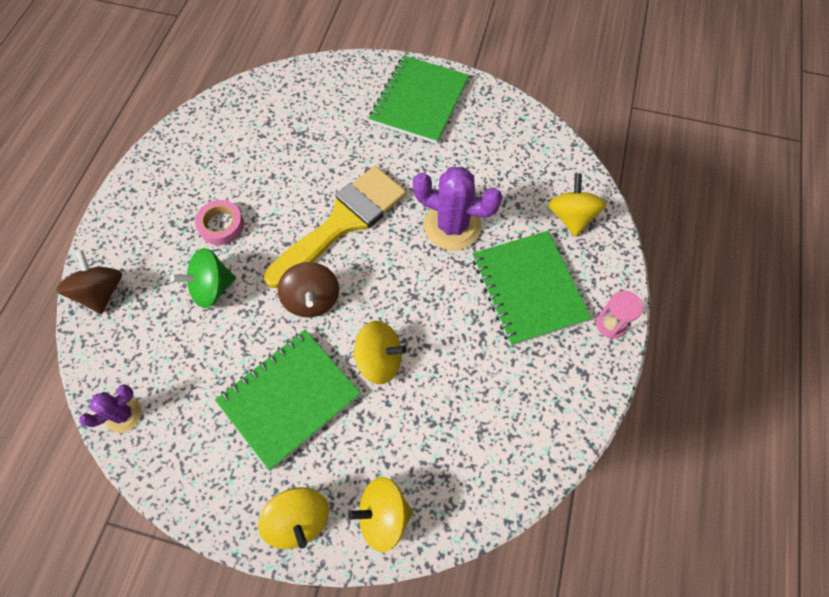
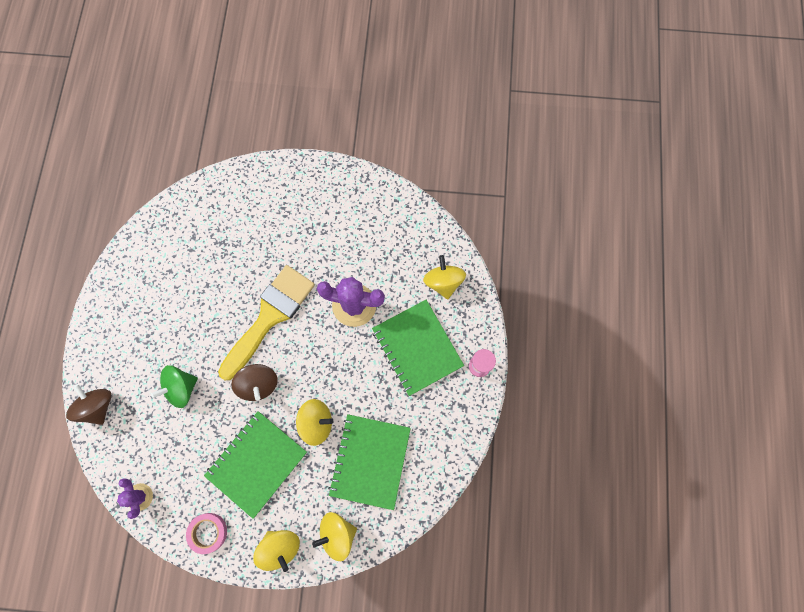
camera: 10 degrees left, 10 degrees up
(123, 414) = (140, 497): purple cactus -> purple cactus turned 60 degrees counterclockwise
(221, 225) = (176, 335): pink tape -> pink tape (208, 532)
(419, 101) = (312, 197): green notebook -> green notebook (370, 461)

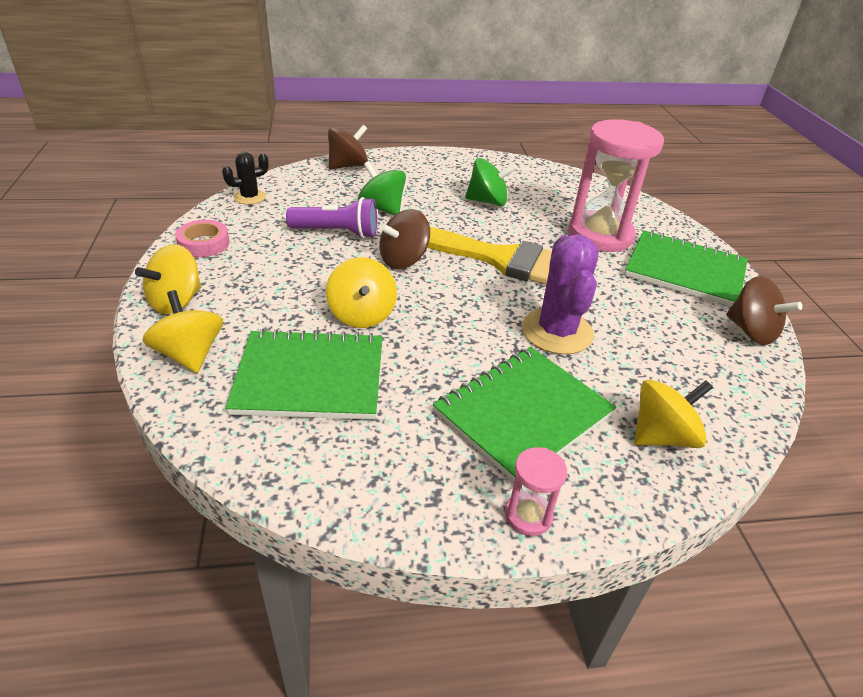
camera: 75 degrees right, 35 degrees down
(140, 497) = (250, 197): purple cactus -> black cactus
(186, 301) = (487, 201): none -> green spinning top
(211, 429) = (337, 232): none -> purple flashlight
(253, 234) = (600, 235): none -> pink hourglass
(257, 463) = (296, 270): green notebook -> green notebook (685, 271)
(373, 190) = (751, 331): none -> brown spinning top

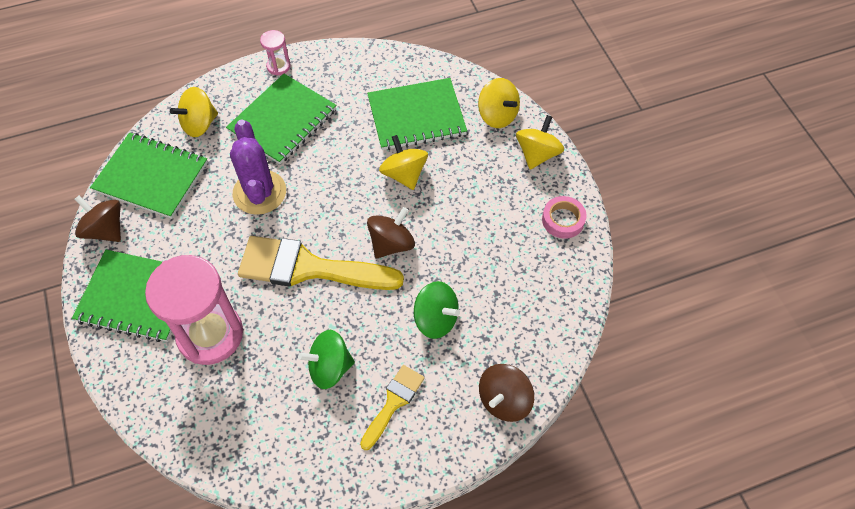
camera: 170 degrees right, 20 degrees up
(250, 197) = (570, 300): black cactus -> none
(337, 232) = (462, 266): purple flashlight -> none
(437, 179) = (393, 402): none -> yellow brush
(714, 377) = (151, 177): none -> green notebook

